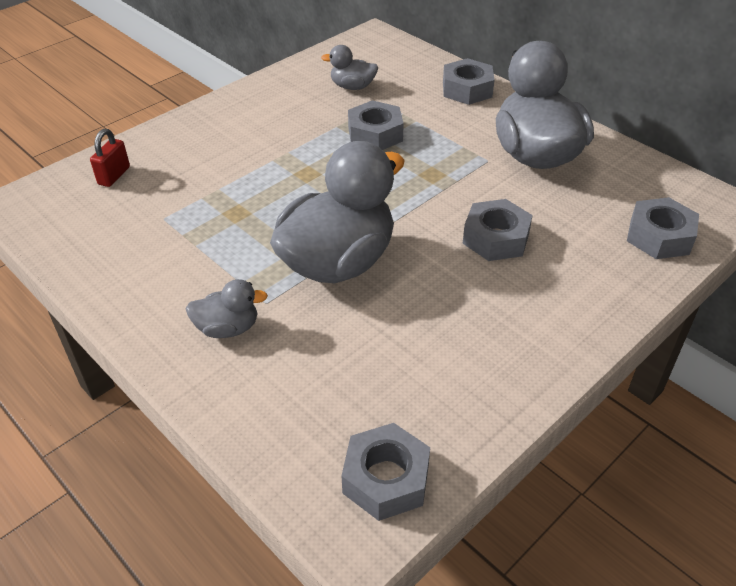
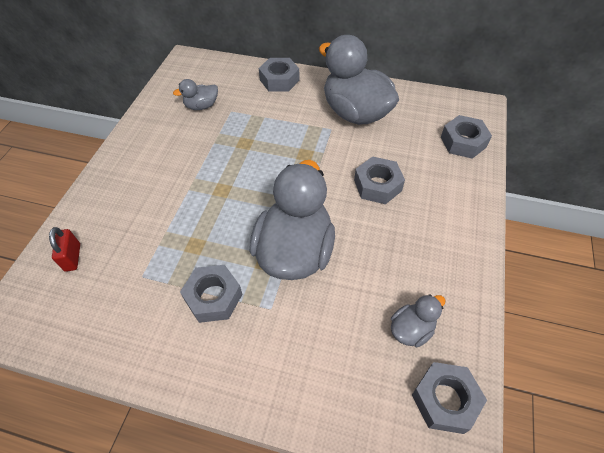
camera: 30 degrees left, 10 degrees up
(228, 328) = (260, 344): grey duck -> grey duck (411, 329)
(375, 134) = (245, 138): grey nut -> grey nut (213, 297)

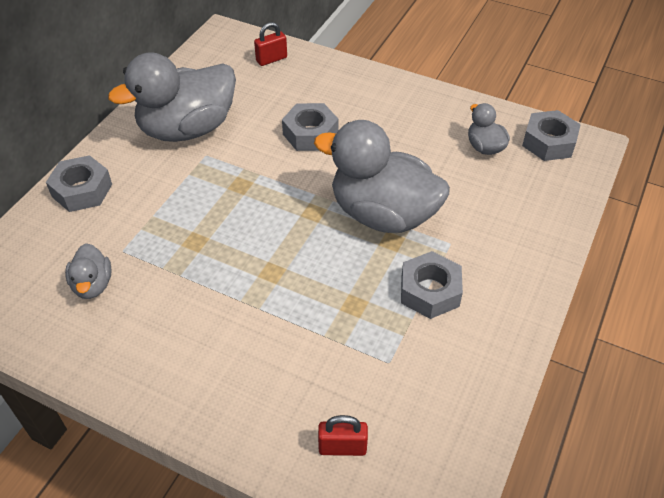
camera: 80 degrees left, 5 degrees down
(463, 142) = (271, 59): grey nut -> red padlock

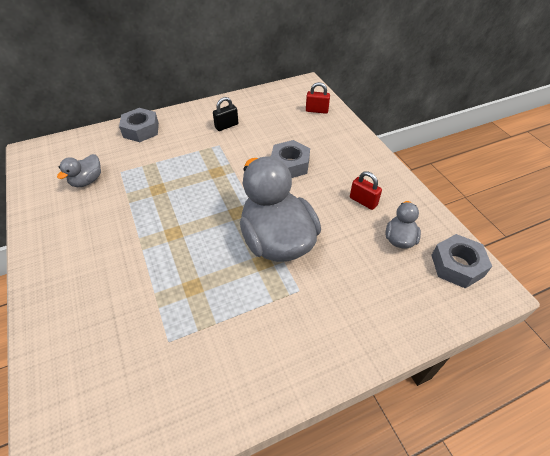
camera: 40 degrees right, 0 degrees up
(187, 129) = (226, 126): grey duck -> black padlock
(342, 447) = (79, 374): red padlock -> red padlock (363, 201)
(430, 291) = (248, 313): grey nut -> none

